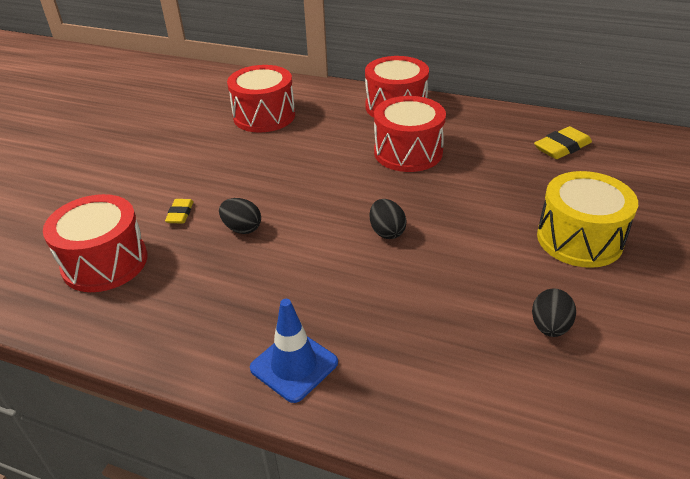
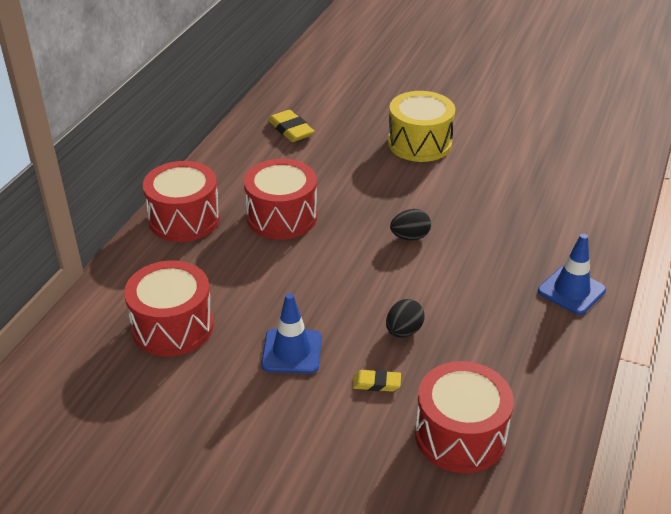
camera: 90 degrees left, 0 degrees up
(227, 169) = (292, 351): none -> blue traffic cone
(549, 327) = (513, 171): black egg -> none

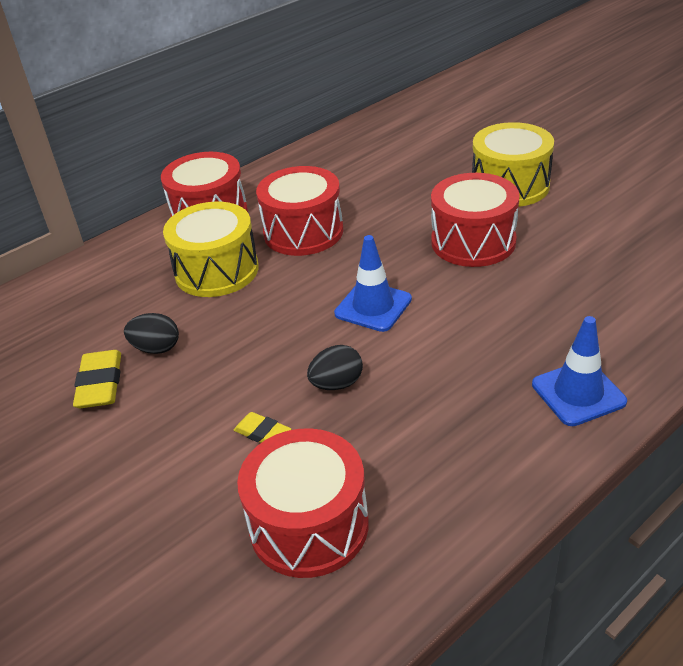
camera: 30 degrees right, 0 degrees up
(173, 326) = (115, 314): red drum -> red drum (473, 242)
(233, 267) = (217, 271): none -> yellow drum
(290, 130) = (379, 149): yellow eraser -> yellow eraser (100, 384)
(292, 351) = (204, 371): blue traffic cone -> blue traffic cone (373, 306)
(410, 237) = (423, 283): black egg -> black egg (156, 348)

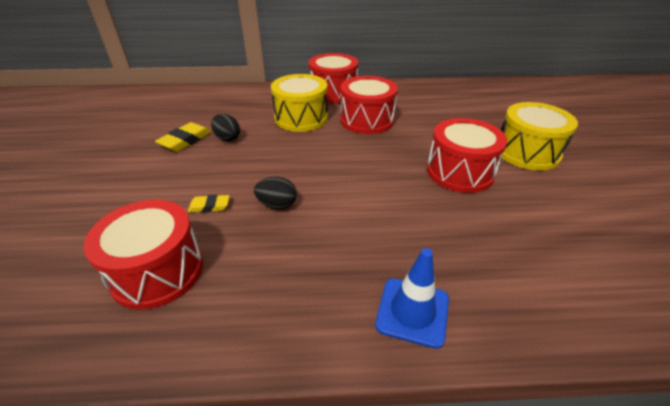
camera: 35 degrees right, 0 degrees up
(262, 433) = (209, 206): yellow eraser -> yellow eraser turned 75 degrees counterclockwise
(373, 306) = (352, 175): blue traffic cone -> none

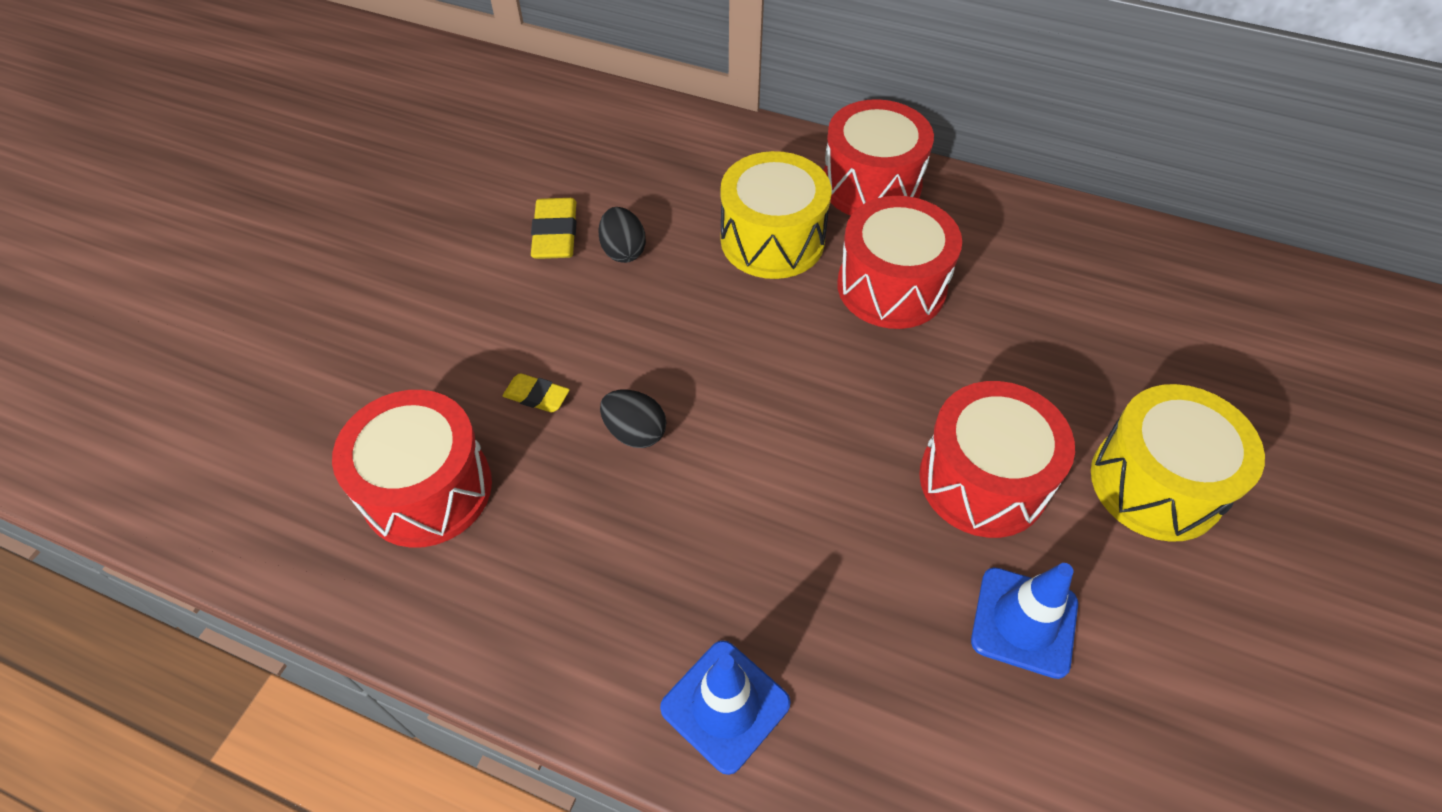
camera: 25 degrees right, 15 degrees up
(185, 140) = (555, 234): yellow eraser -> yellow eraser turned 60 degrees counterclockwise
(523, 217) = (1024, 622): none -> blue traffic cone

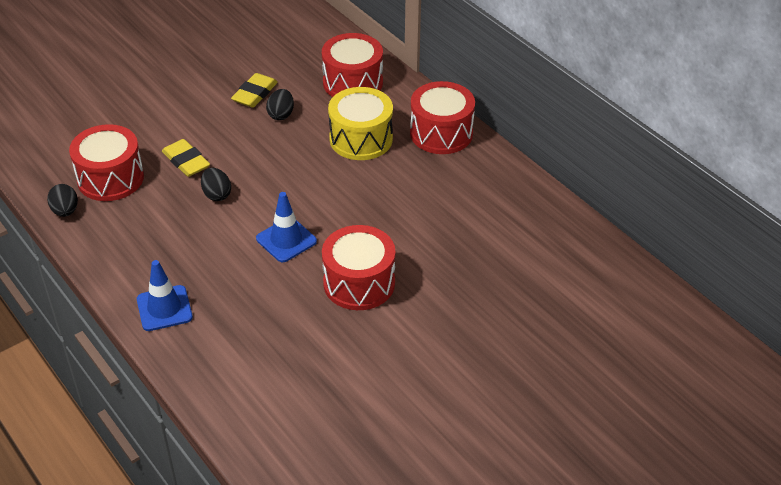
camera: 30 degrees right, 10 degrees down
(389, 597) = (65, 211): none -> black egg
(536, 396) = (186, 161): yellow eraser -> yellow eraser, size x1.63
(891, 286) = (401, 185): red drum -> red drum (353, 83)
(1024, 622) = (320, 341): blue traffic cone -> blue traffic cone (286, 240)
(1155, 483) = (443, 322): yellow drum -> none

